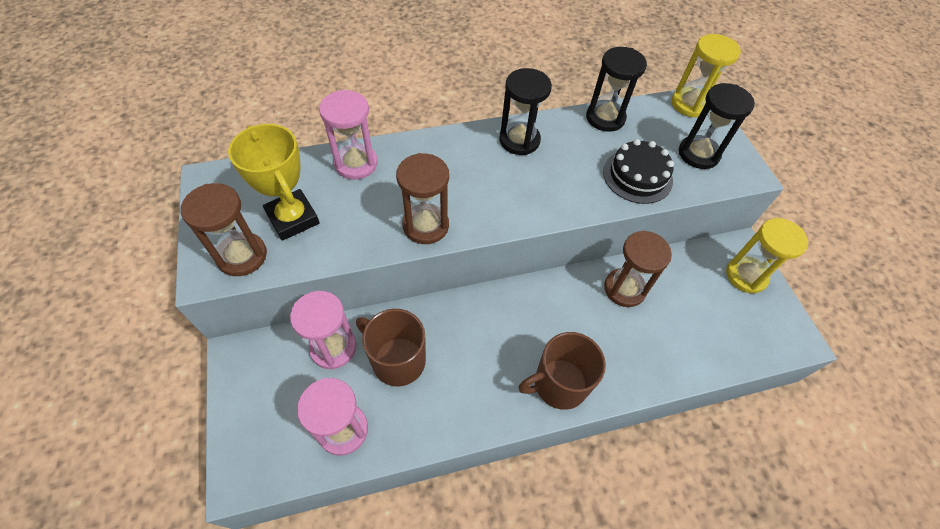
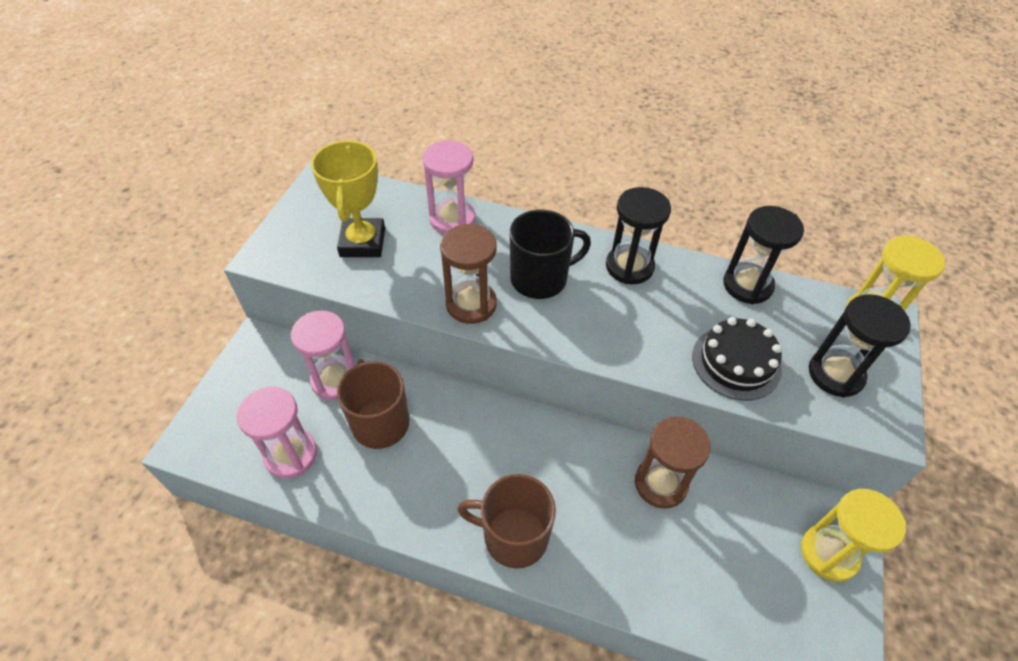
camera: 35 degrees right, 5 degrees down
(242, 256) = (300, 254): brown hourglass -> none
(463, 179) = (540, 278): none -> black mug

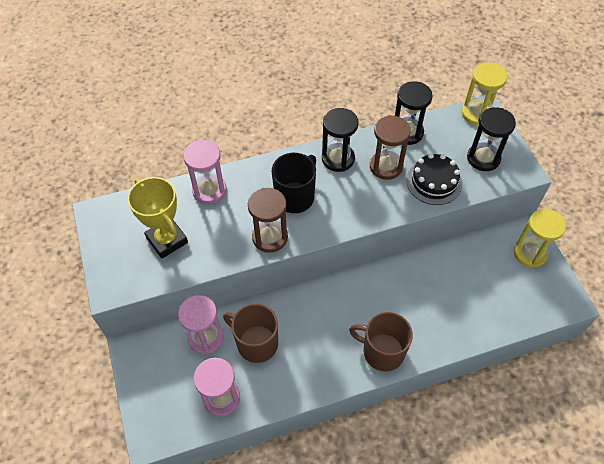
camera: 35 degrees left, 5 degrees up
(513, 536) = (382, 351): brown mug -> brown mug turned 45 degrees clockwise
(660, 483) = (431, 272): brown hourglass -> brown hourglass (386, 166)

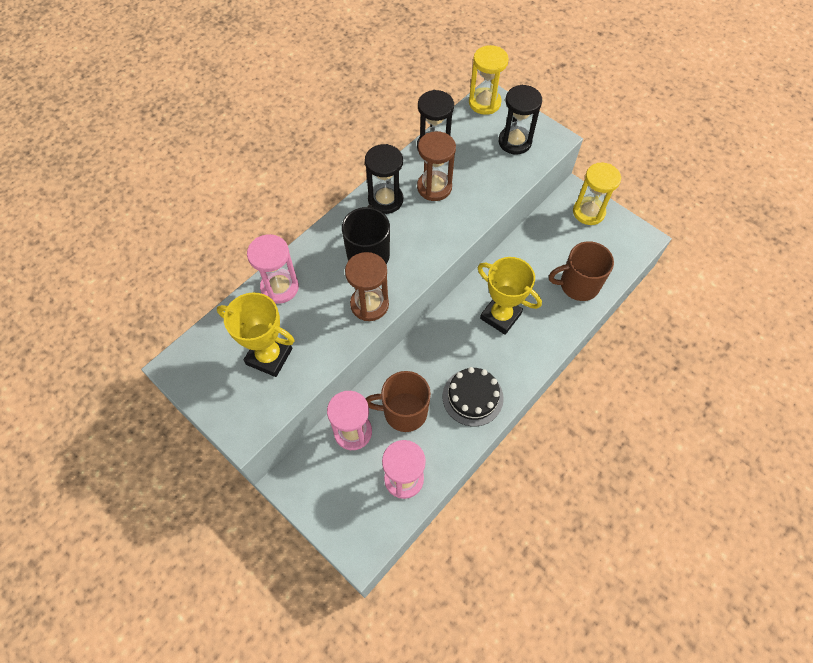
camera: 30 degrees left, 5 degrees up
(382, 351) = (519, 360): brown mug -> brown mug (578, 285)
(389, 305) = (500, 316): none -> yellow trophy
(434, 182) = (485, 182): black cake -> black cake (472, 397)

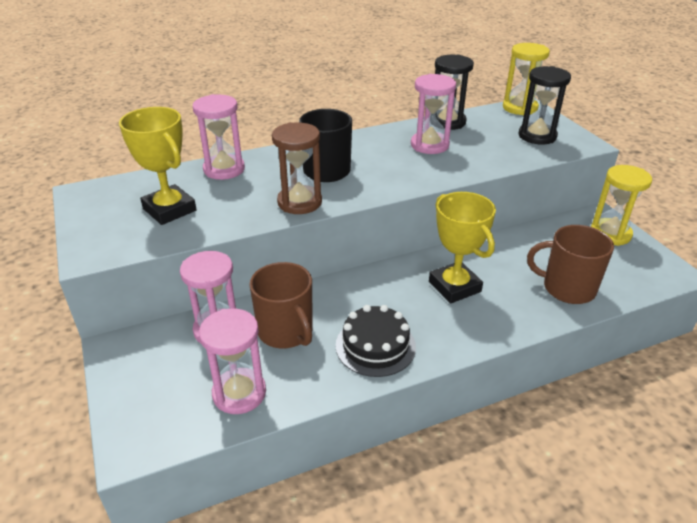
camera: 25 degrees right, 25 degrees down
(385, 200) = (373, 142): black hourglass -> none
(404, 412) = (286, 332): brown mug -> brown mug turned 150 degrees counterclockwise
(434, 187) = (429, 145): brown hourglass -> pink hourglass

